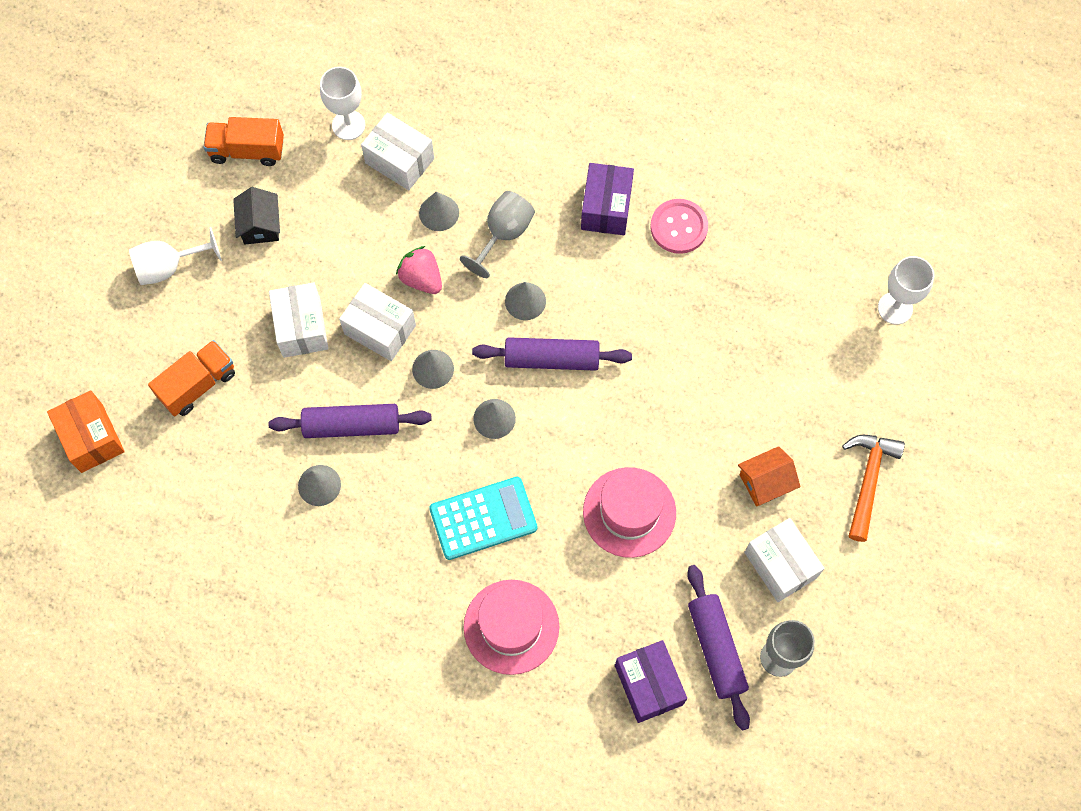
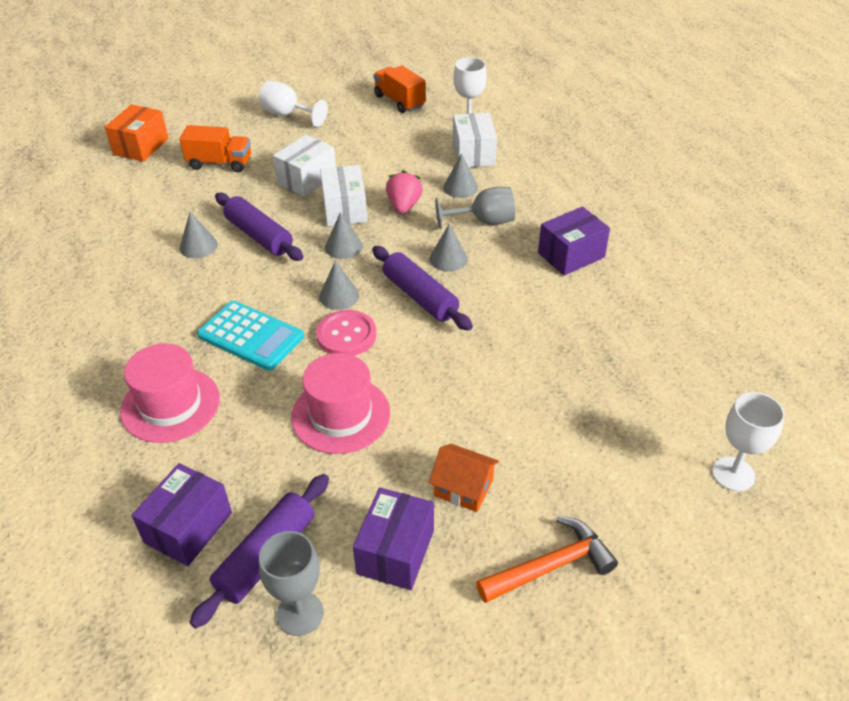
camera: 50 degrees right, 25 degrees down
(260, 225) = (357, 130): black house -> none
(679, 227) = (610, 298): pink button -> pink button (346, 335)
(780, 565) = (395, 551): white box -> purple box

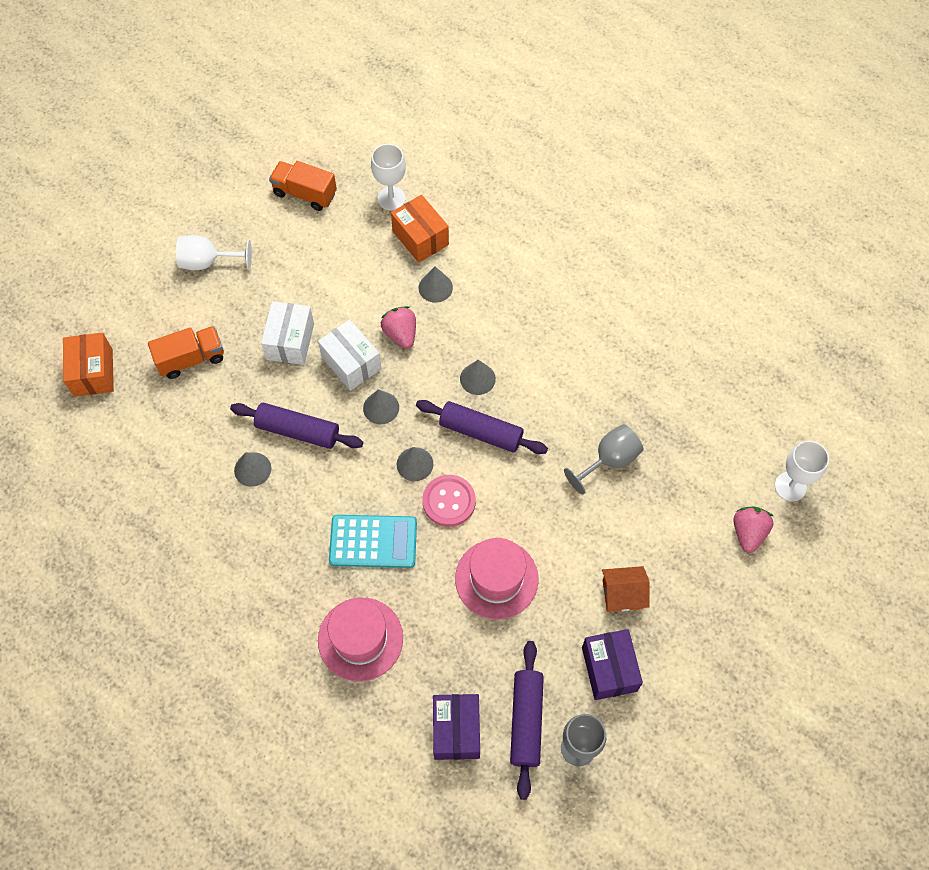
camera: 30 degrees left, 20 degrees up
(473, 154) = (420, 238): white box -> orange box
(484, 221) = (481, 320): grey goblet -> grey goblet (609, 460)
(550, 566) = (713, 624): orange hammer -> none
(571, 255) = (573, 326): purple box -> none
(652, 495) = (748, 533): none -> pink strawberry

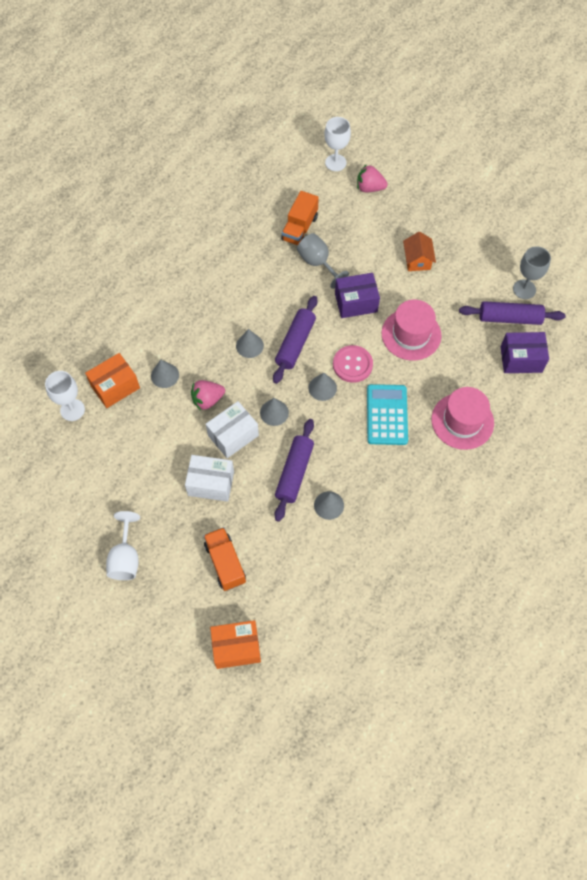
camera: 90 degrees left, 0 degrees up
(305, 193) = (59, 480): orange truck -> orange truck (299, 228)
(609, 669) = (470, 270): purple box -> purple box (356, 303)

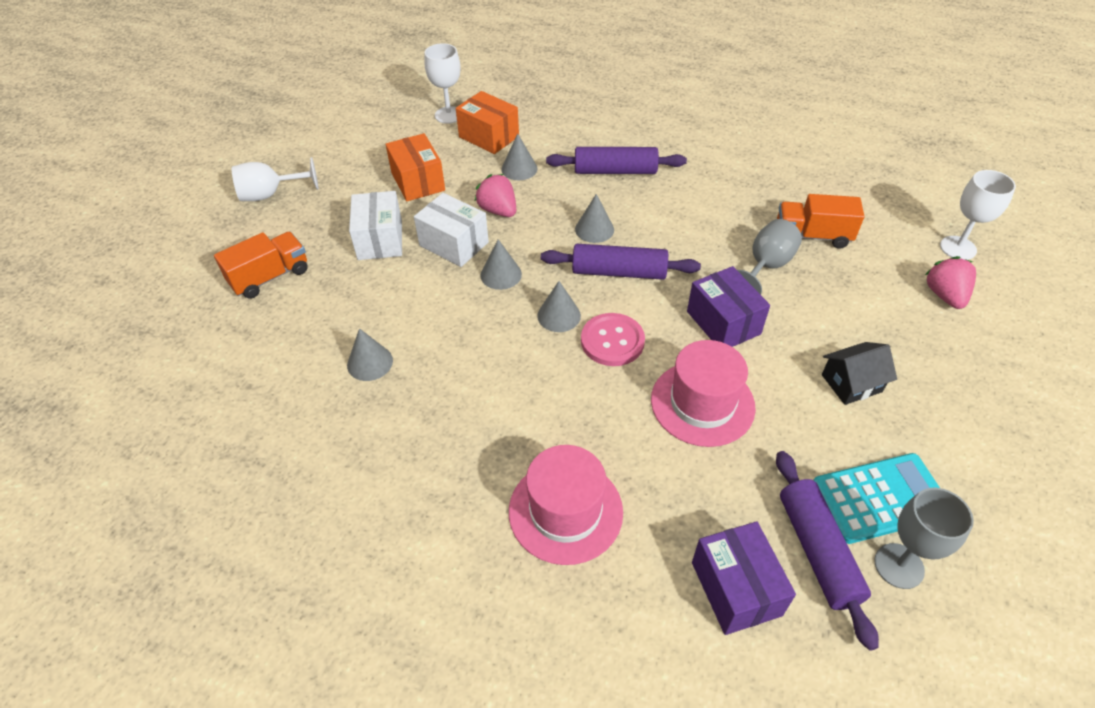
camera: 75 degrees right, 15 degrees down
(236, 647) = (152, 313): orange box -> orange box (418, 181)
(294, 473) = (413, 315): purple rolling pin -> purple rolling pin (615, 171)
(386, 415) = (540, 401): turquoise calculator -> turquoise calculator (880, 498)
(417, 260) = (851, 383): orange house -> black house

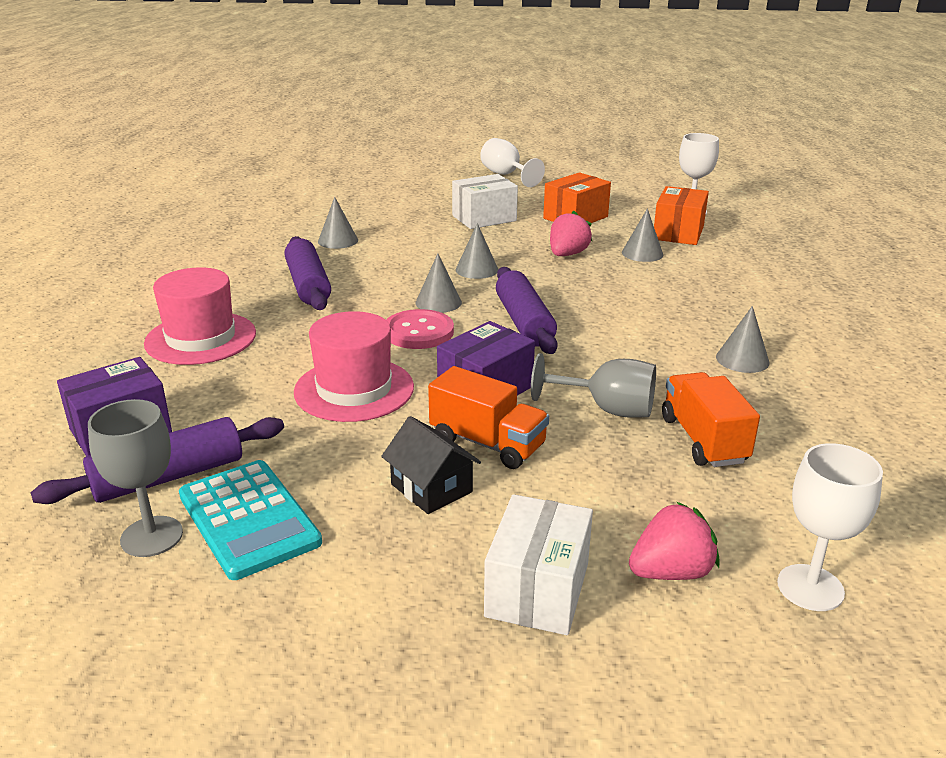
camera: 70 degrees right, 20 degrees down
(270, 277) = (411, 194): orange truck -> orange truck (487, 443)
(454, 244) = (502, 245): white box -> white box (537, 590)
(594, 229) = (582, 301): grey cone -> grey cone (742, 359)
(615, 171) = (694, 299): purple rolling pin -> purple rolling pin (308, 285)

